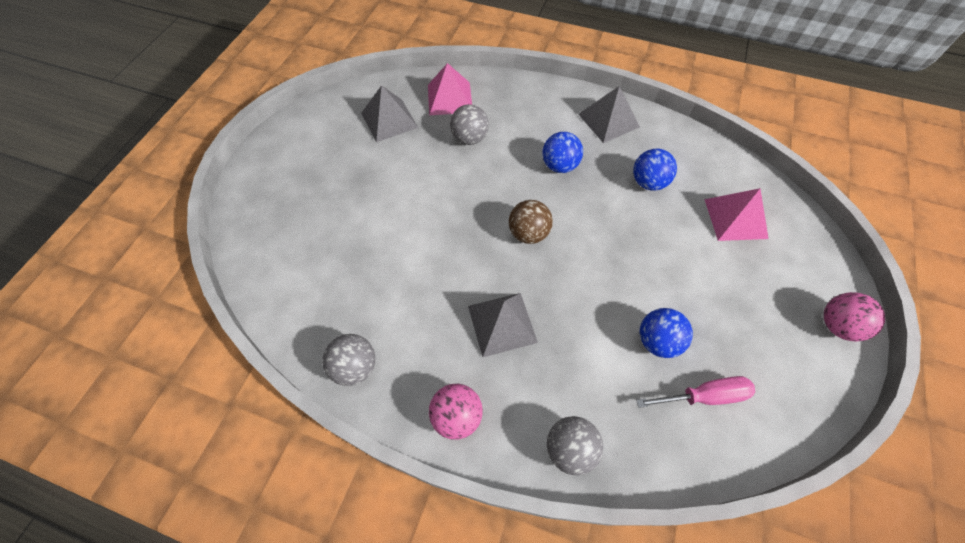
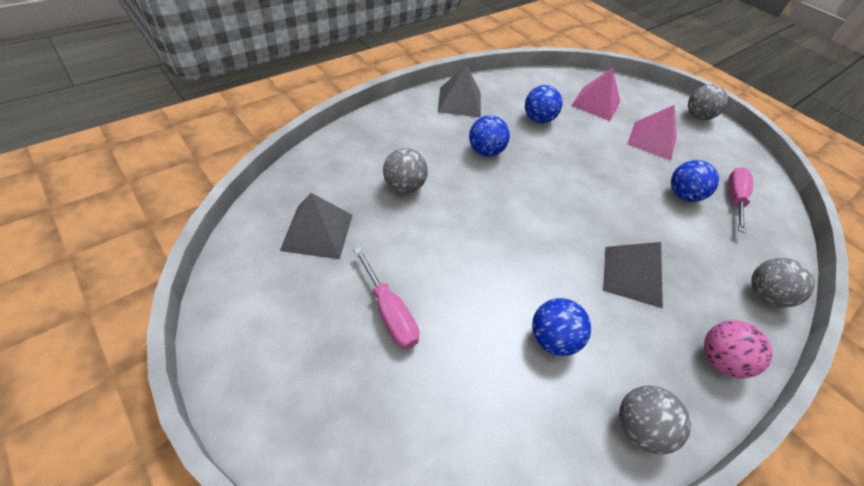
camera: 65 degrees left, 10 degrees down
(354, 187) = (389, 312): none -> pink screwdriver
(395, 287) = (552, 339): none -> blue ball
(450, 98) = (337, 172): pink pyramid -> pink pyramid (652, 140)
(528, 233) = (545, 208): brown ball -> none
(837, 325) = (697, 116): pink ball -> grey ball

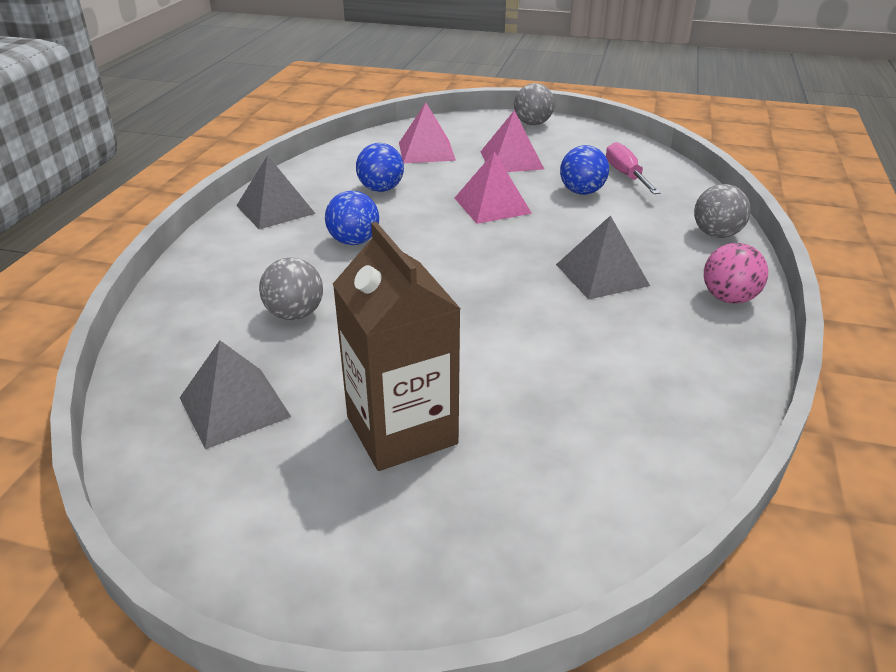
camera: 30 degrees left, 15 degrees down
(389, 312) = (401, 430): pink screwdriver -> brown carton
(552, 339) = (583, 360): blue ball -> none
(603, 171) = (492, 205): none -> pink pyramid
(638, 428) = (717, 382): grey ball -> none

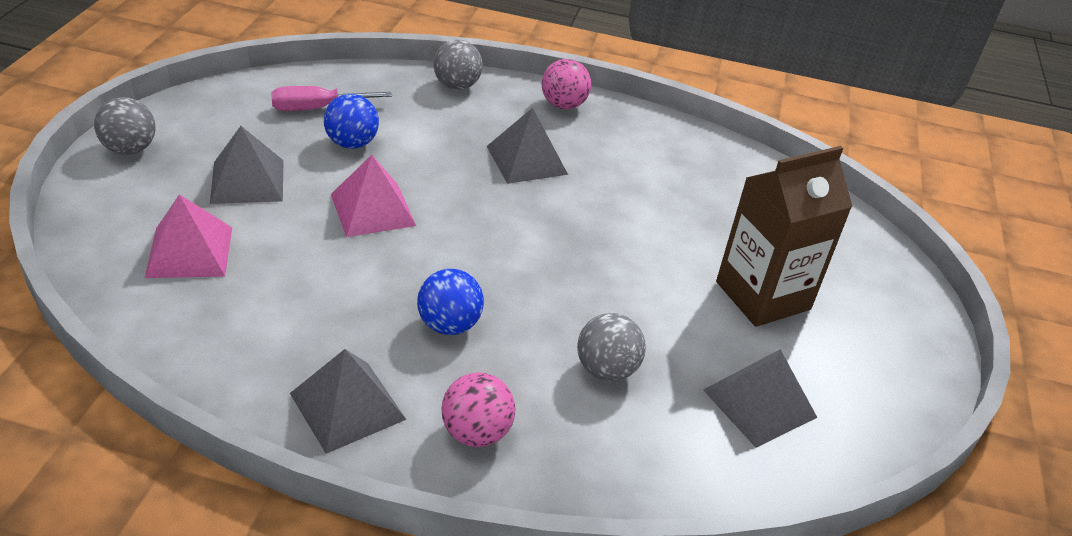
camera: 95 degrees left, 5 degrees up
(239, 255) = (476, 432): none -> pink ball
(381, 189) = (306, 299): blue ball -> none
(511, 160) = (247, 181): pink pyramid -> grey pyramid

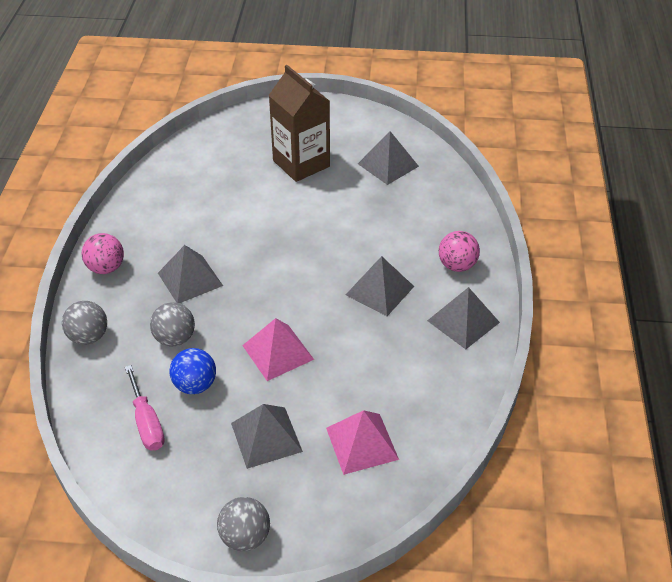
camera: 95 degrees left, 5 degrees up
(449, 325) = (380, 290): blue ball -> grey pyramid
(606, 369) = (388, 221): grey ball -> grey ball (175, 338)

